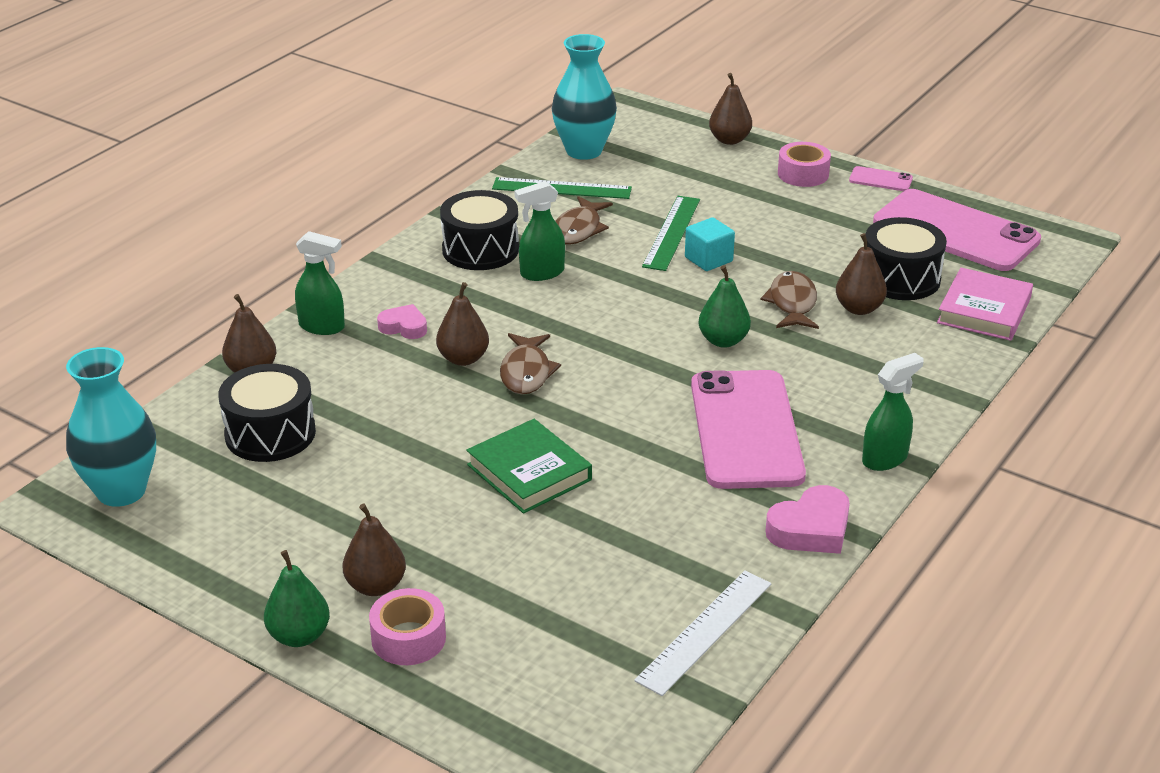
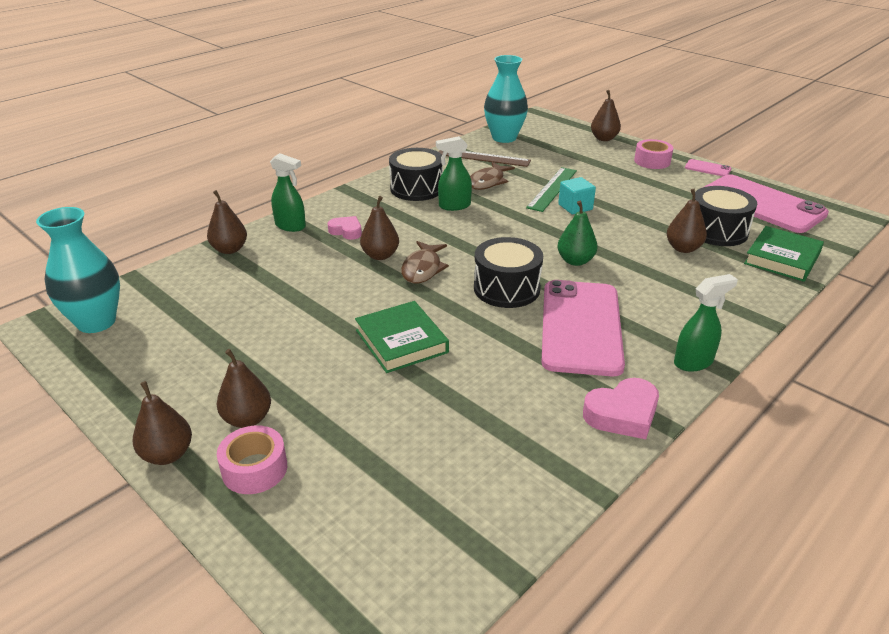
camera: 10 degrees right, 0 degrees up
(270, 434) = (222, 293): black drum -> black drum (506, 288)
(299, 636) = (167, 454): green pear -> brown pear
(562, 188) = (483, 157): green ruler -> brown ruler
(705, 631) = (511, 497): white ruler -> none
(792, 303) = (632, 240): brown fish -> none
(984, 310) = (782, 258): pink book -> green book

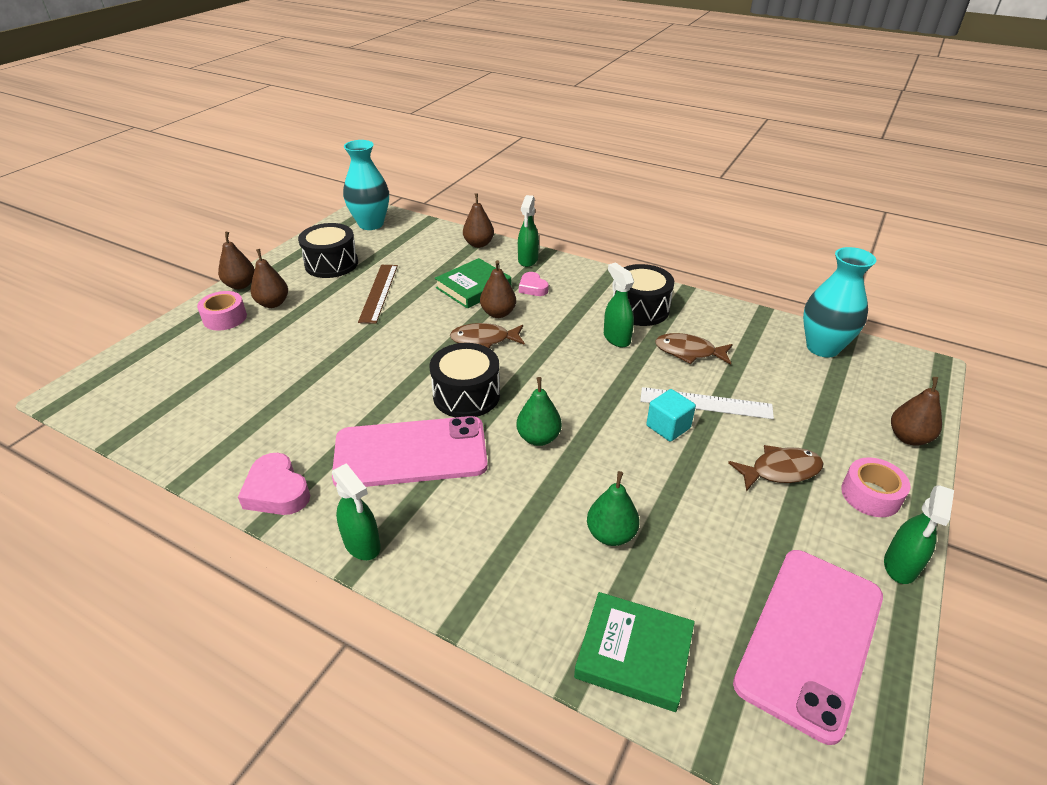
camera: 75 degrees right, 5 degrees up
(346, 231) = (532, 288): pink heart -> pink heart turned 135 degrees clockwise
(401, 341) = (369, 349): green book -> green book (473, 287)
(483, 157) = (750, 340): brown ruler -> brown ruler (379, 293)
(552, 189) = (705, 403): green ruler -> white ruler
(627, 180) = (780, 471): none -> brown fish
(683, 248) = (611, 534): brown pear -> green pear
(707, 168) = (900, 566): pink phone -> green spray bottle
(717, 231) = (680, 574): black drum -> black drum (331, 264)

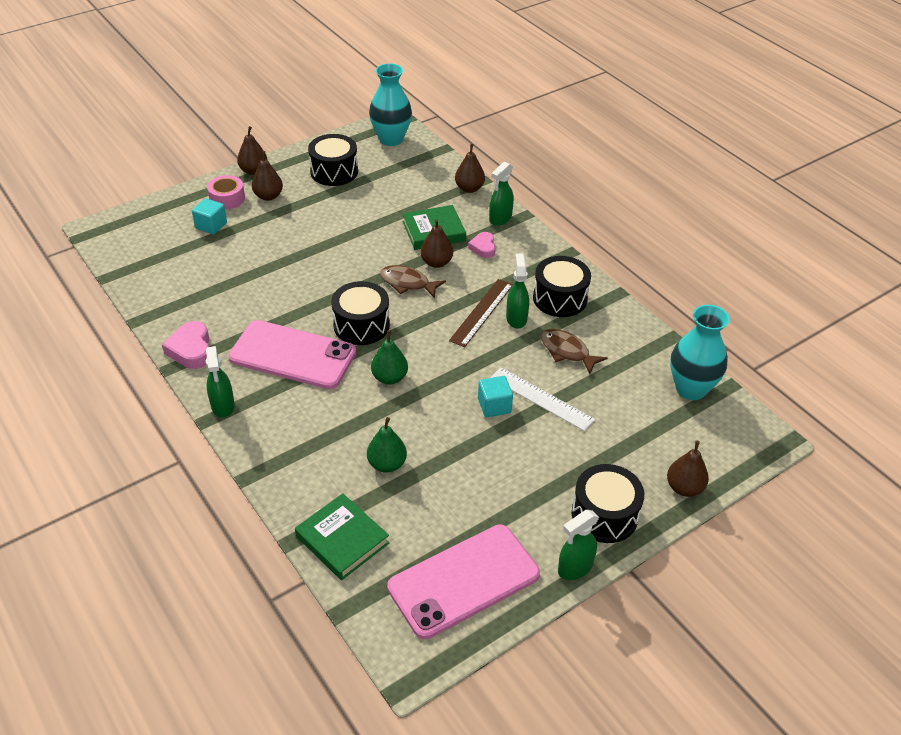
camera: 25 degrees right, 5 degrees up
(221, 349) = (211, 225): none -> turquoise cube
(379, 293) = (354, 212): brown ruler -> brown ruler (482, 312)
(780, 471) = (551, 471): brown fish -> none
(870, 495) = (604, 515): pink tape -> black drum

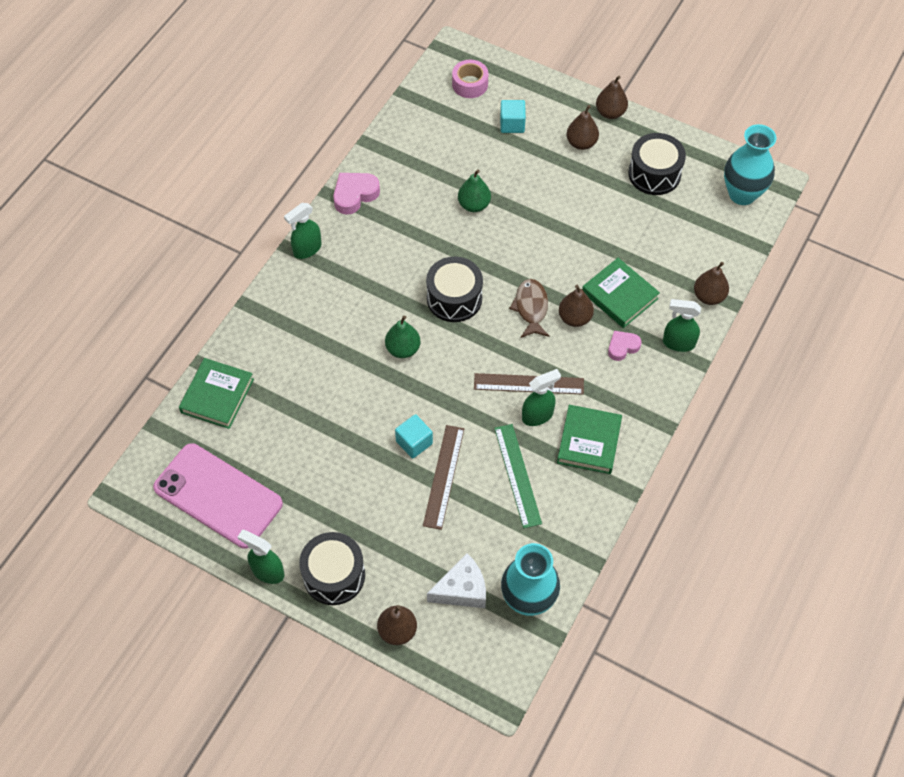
camera: 65 degrees right, 15 degrees up
(227, 198) = (556, 115): pink tape -> pink tape (470, 84)
(292, 355) = (389, 267): pink phone -> none
(387, 464) = (306, 391): green pear -> green pear (474, 205)
(541, 398) = (444, 476): white ruler -> brown ruler
(560, 298) = (589, 442): black drum -> green book
(567, 351) = (517, 475): brown fish -> green ruler
(662, 428) = (462, 589): none -> white cheese

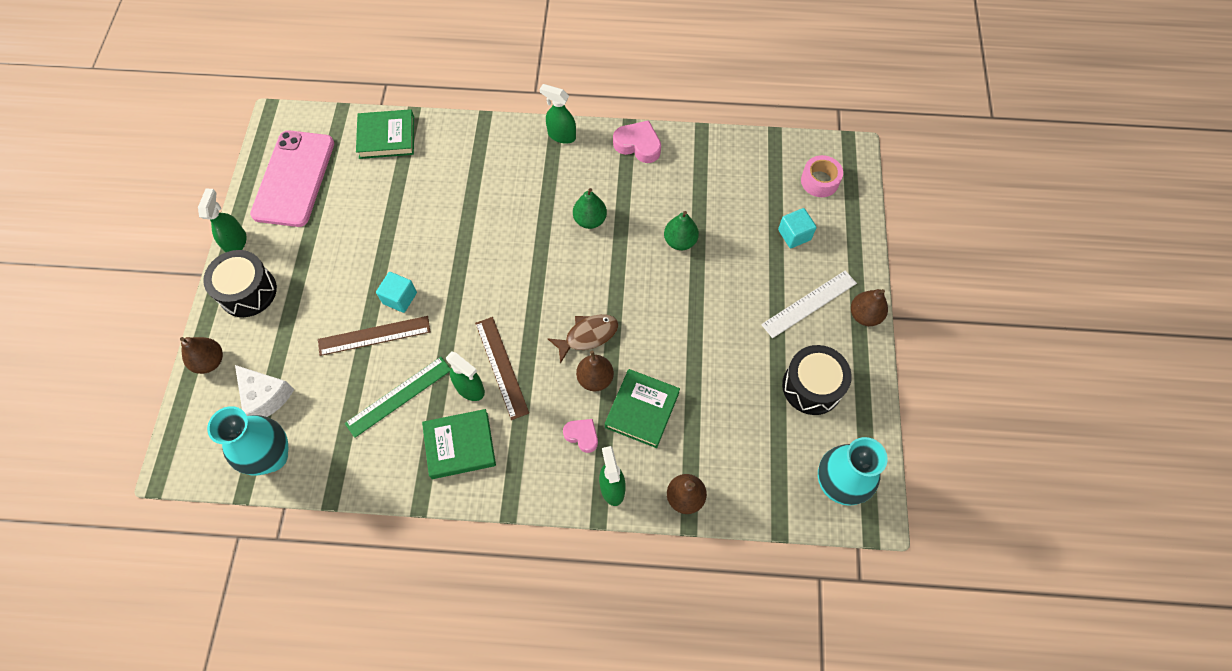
camera: 65 degrees right, 5 degrees up
(403, 349) = (492, 249): green pear -> green pear (590, 220)
(454, 298) = (566, 267): black drum -> none
(581, 143) = (809, 304): brown pear -> white ruler

